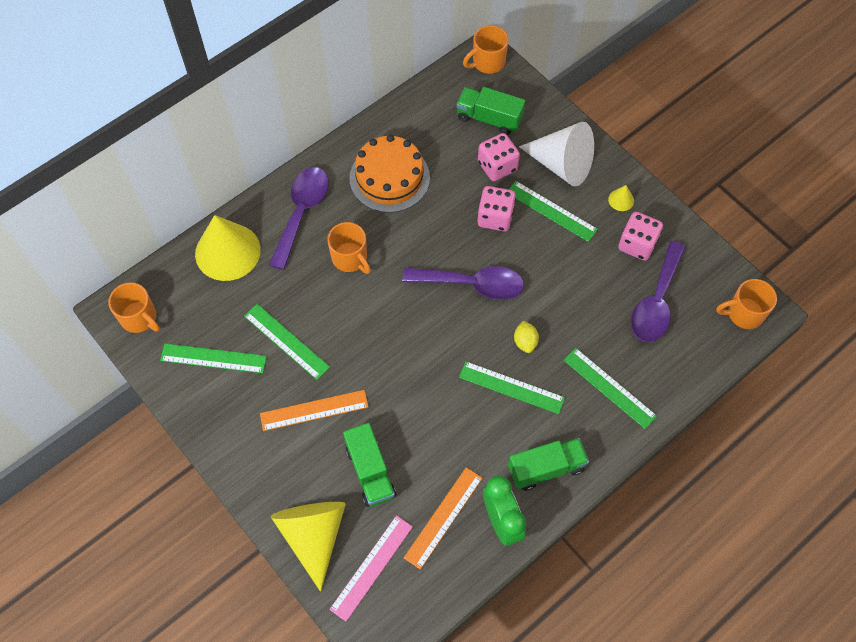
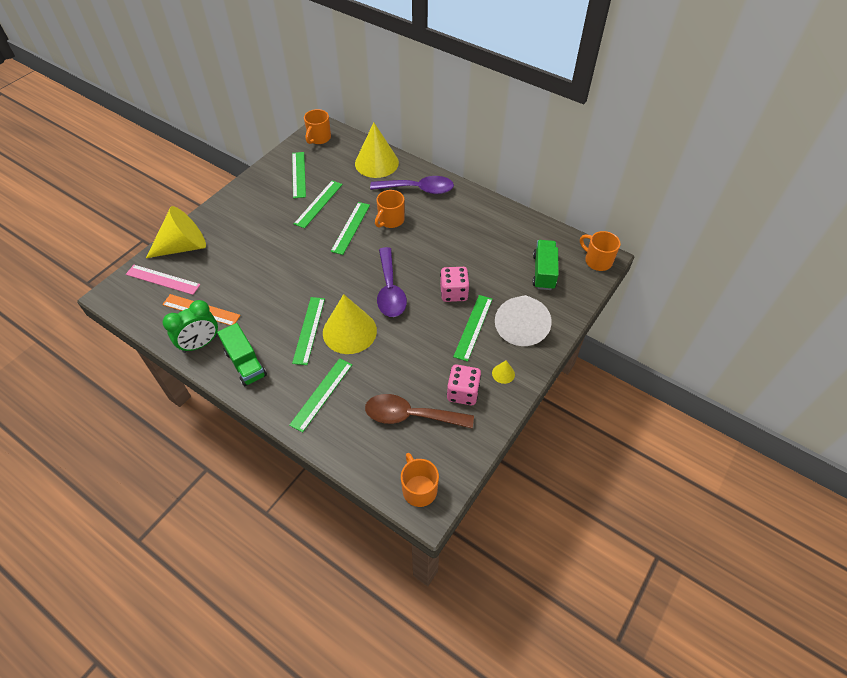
camera: 75 degrees right, 10 degrees down
(314, 410) = (271, 227): orange ruler -> none
(348, 308) = (351, 227): none -> green ruler
(370, 471) = (231, 264): green truck -> none
(389, 178) = (464, 226): orange cake -> none
(497, 166) = (501, 285): pink dice -> none
(525, 342) = (349, 331): yellow lemon -> yellow cone
(656, 302) = (410, 415): purple spoon -> brown spoon

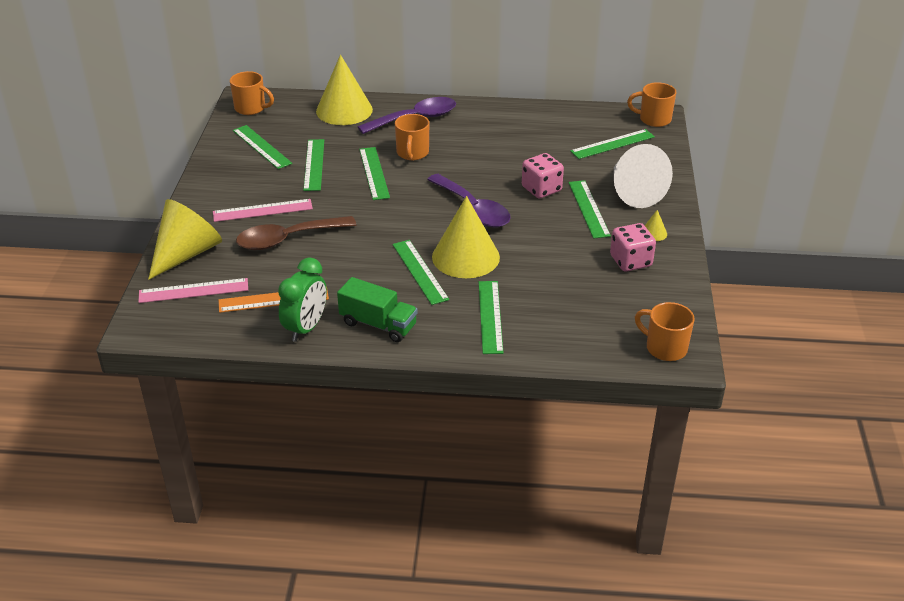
camera: 30 degrees left, 15 degrees down
(255, 230) = (262, 210): none -> pink ruler
(319, 138) = (251, 108): orange mug -> orange mug turned 60 degrees counterclockwise
(410, 415) = (598, 298): brown spoon -> brown spoon (287, 239)
(543, 272) = (612, 144): green truck -> green ruler

